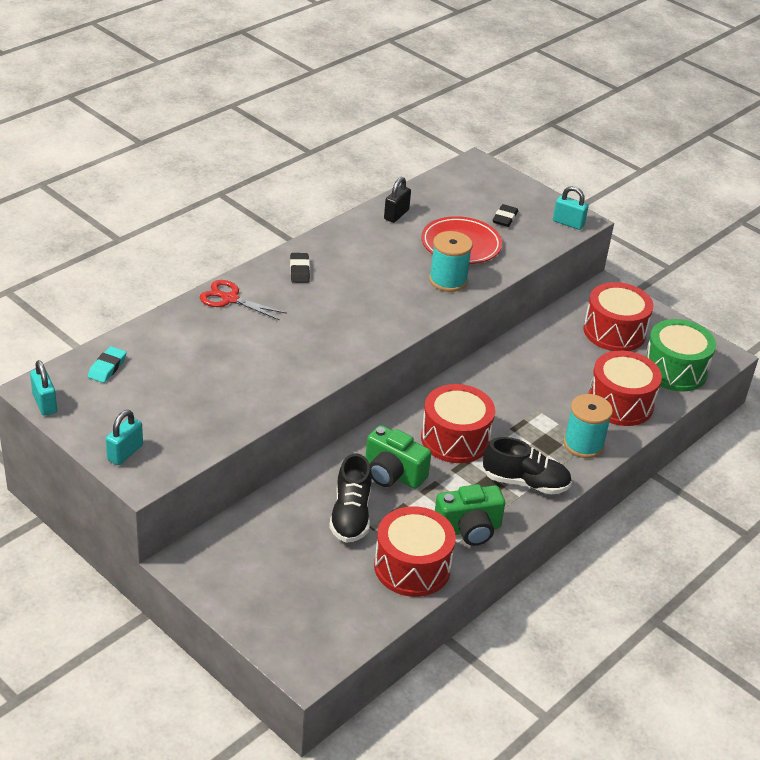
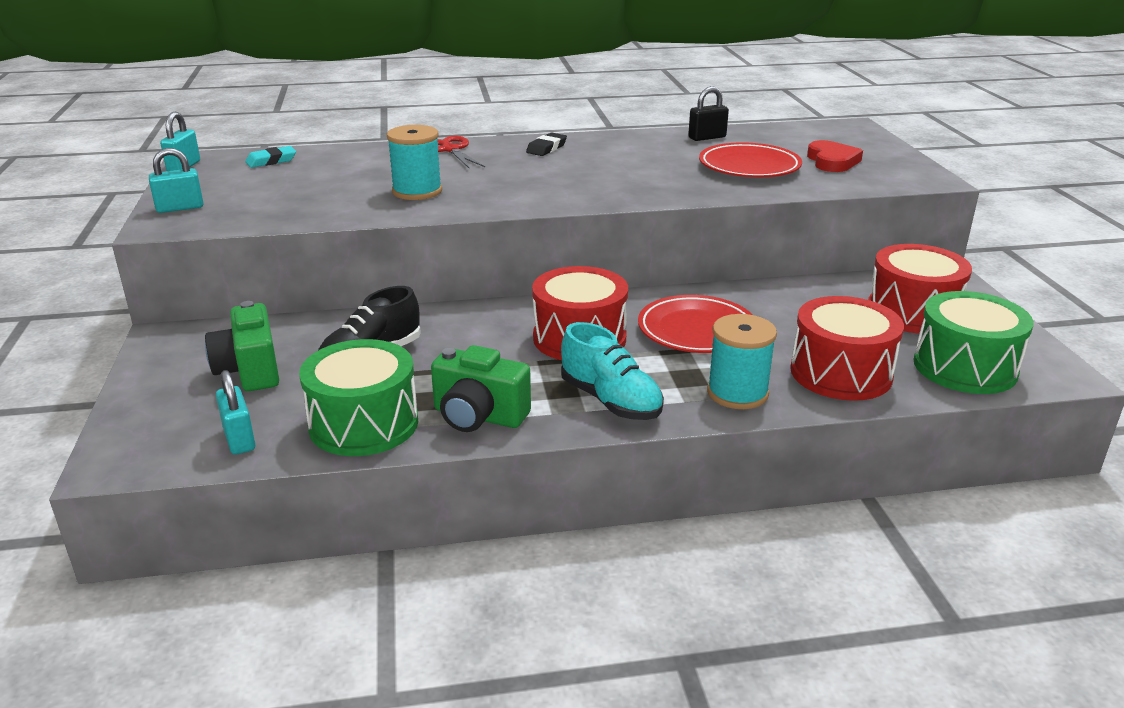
camera: 40 degrees right, 10 degrees down
(393, 474) = (467, 342): green camera -> green camera (250, 370)
(412, 567) = (364, 424): red drum -> green drum
(448, 280) = (694, 184): turquoise spool -> turquoise spool (417, 191)
(505, 218) = (832, 161): black eraser -> red heart
(514, 401) = (696, 330): none -> red plate
(525, 482) = (610, 401): black shoe -> turquoise shoe
(568, 223) = (911, 178): turquoise padlock -> turquoise padlock (239, 439)

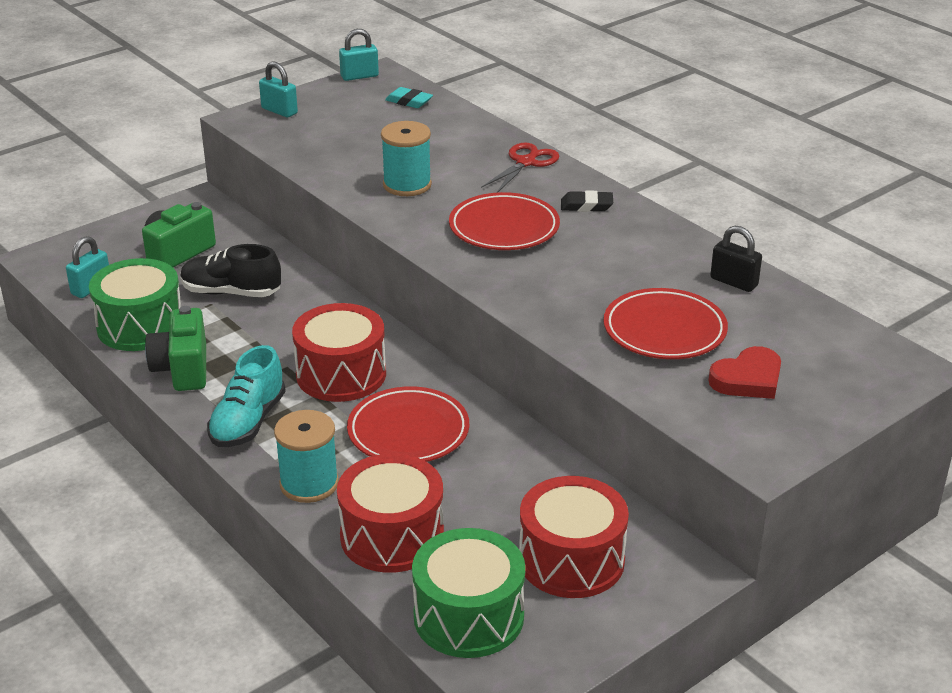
camera: 60 degrees right, 5 degrees up
(541, 177) = (504, 228): none -> red plate

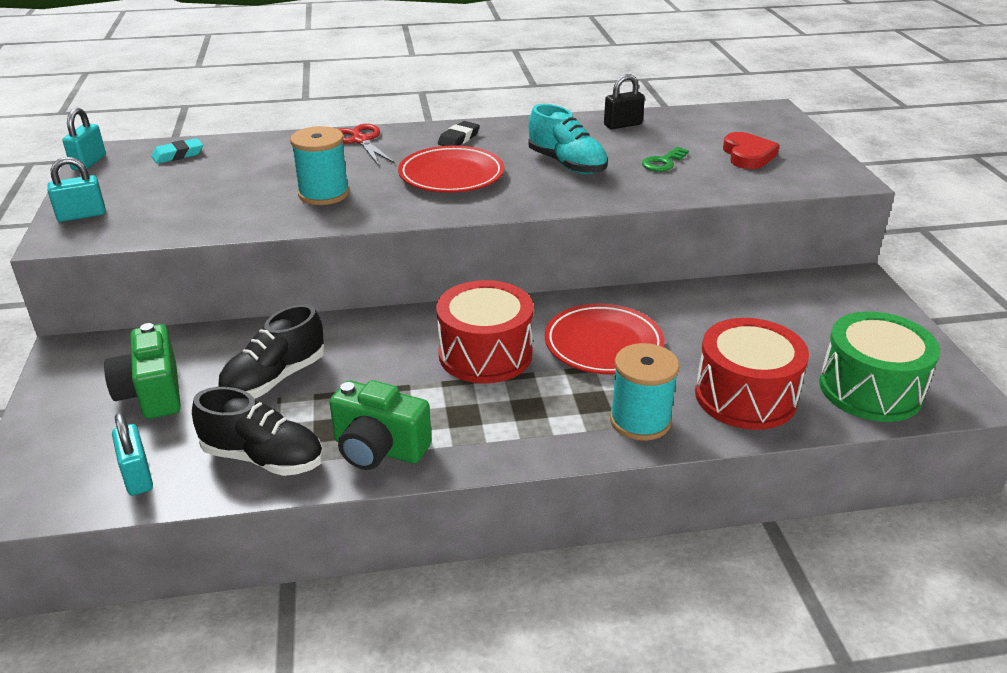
camera: 60 degrees left, 0 degrees up
(140, 326) = (263, 458): green drum -> black shoe
(248, 422) = (512, 430): turquoise shoe -> turquoise shoe (567, 164)
(571, 560) = (822, 322): red drum -> none
(664, 330) = (663, 162): red plate -> green key

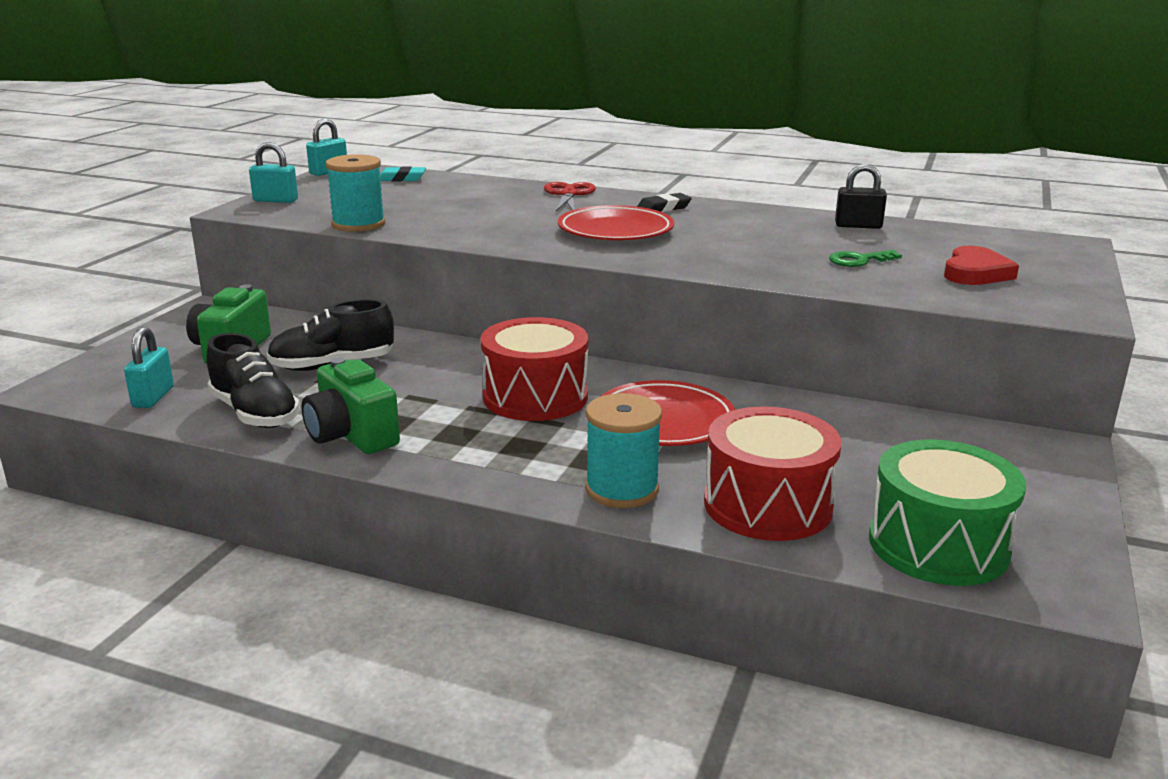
camera: 30 degrees right, 10 degrees down
(324, 194) = (480, 222): turquoise spool -> turquoise spool (358, 224)
(567, 164) = (746, 243): turquoise shoe -> none

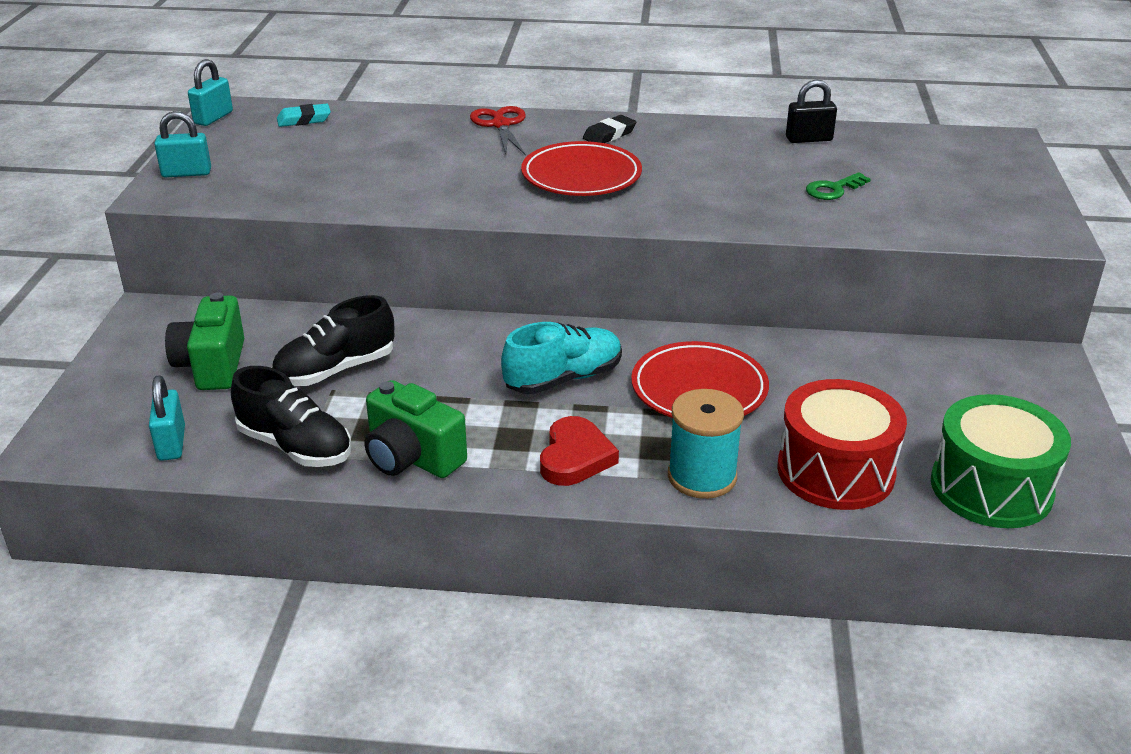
camera: 15 degrees left, 10 degrees up
(358, 224) = (307, 200): turquoise spool -> none
(535, 397) = (563, 379): red drum -> turquoise shoe
(975, 273) = (942, 193): red heart -> red heart (575, 457)

